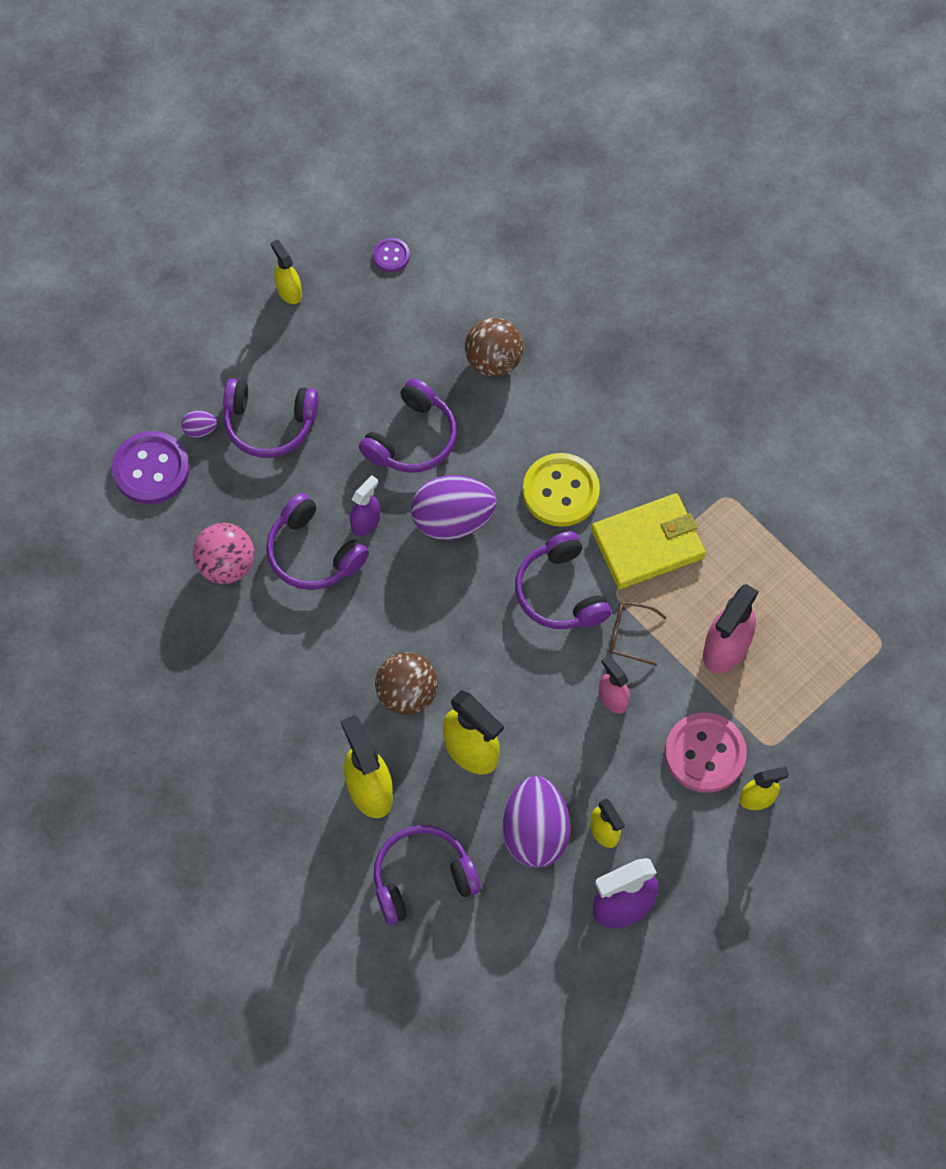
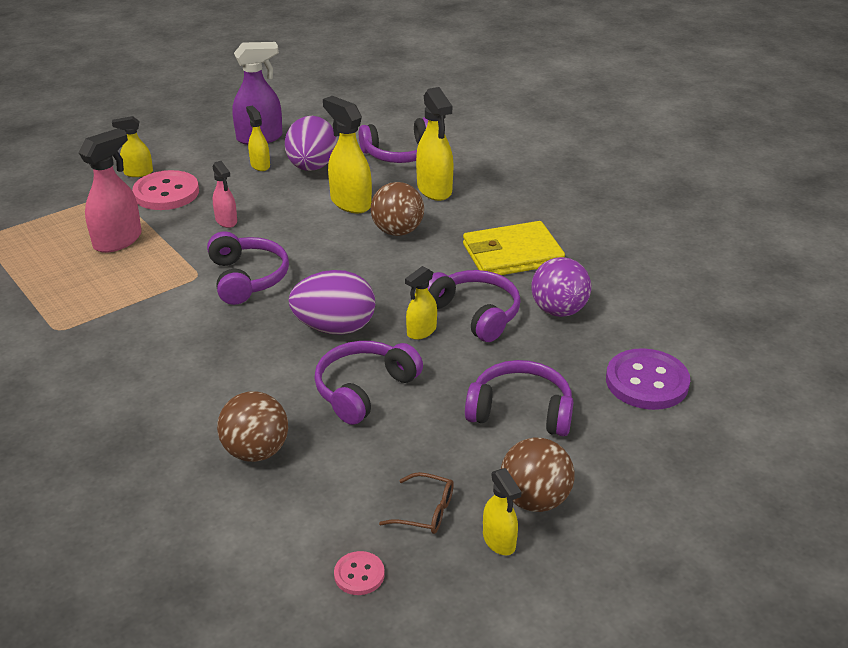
camera: 175 degrees left, 30 degrees down
(200, 430) = (598, 410): purple egg -> none
(227, 565) = (558, 310): pink ball -> purple ball
(260, 330) = (535, 500): none -> brown ball
(366, 522) = (421, 331): purple spray bottle -> yellow spray bottle
(391, 256) = (359, 574): purple button -> pink button
(561, 491) = (221, 342): yellow button -> none
(630, 635) = (196, 252): brown glasses -> brown glasses (425, 511)
(648, 544) = (152, 303): yellow wallet -> yellow wallet (512, 254)

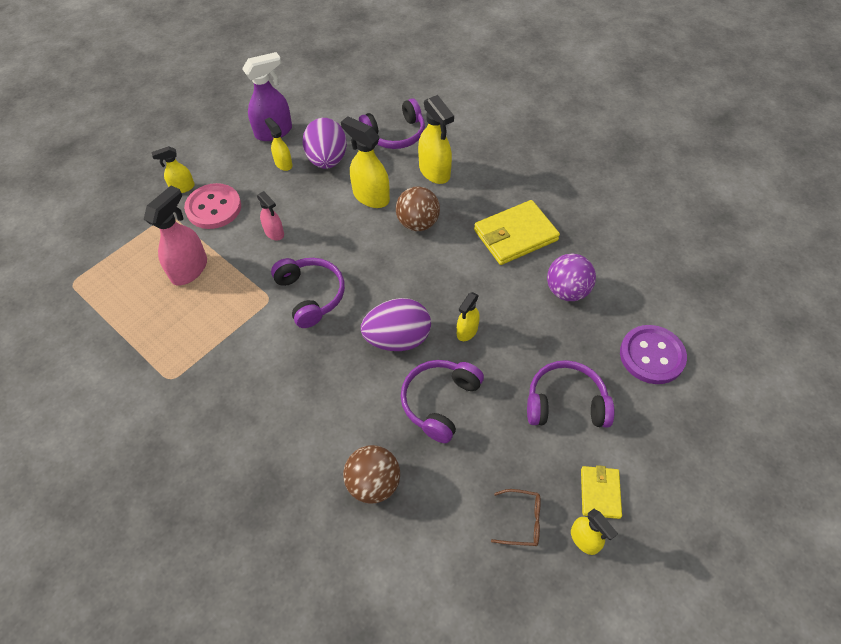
camera: 10 degrees left, 20 degrees up
(359, 574) = (489, 595): pink button -> none
(474, 314) = (503, 305): purple headphones -> none
(535, 500) = (600, 493): brown ball -> yellow wallet

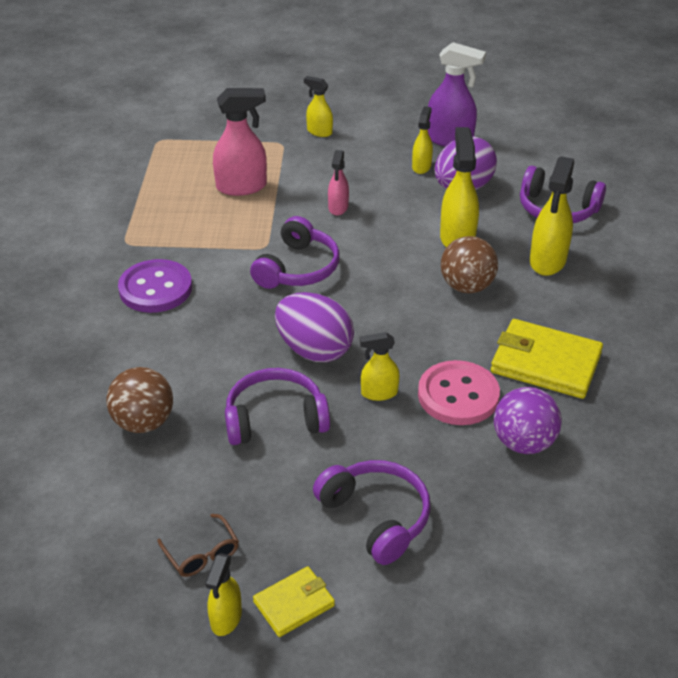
camera: 50 degrees right, 15 degrees down
(214, 208) = (320, 160): pink button -> pink button (458, 395)
(651, 355) = (523, 562): purple button -> purple button (155, 288)

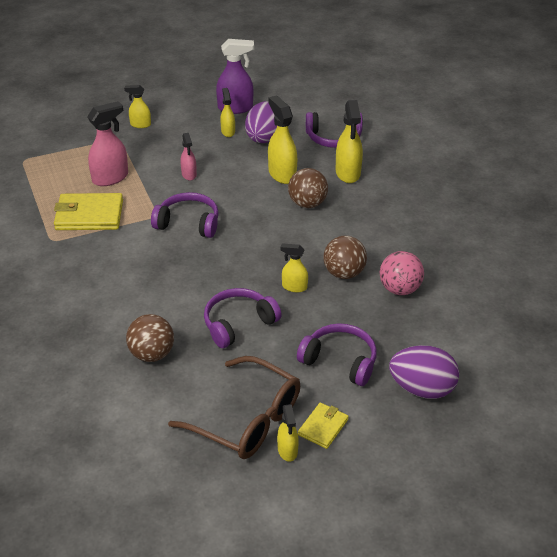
camera: 25 degrees left, 0 degrees up
(155, 288) = (97, 265): purple button -> none
(202, 553) = (247, 419): brown glasses -> brown glasses, size x2.32
(297, 268) = (188, 223): purple headphones -> purple headphones turned 75 degrees counterclockwise
(314, 350) = (235, 273): purple egg -> purple egg (422, 389)
(379, 393) = (294, 287): yellow spray bottle -> yellow spray bottle turned 45 degrees clockwise
(458, 395) = (344, 273): pink button -> brown ball
(523, 442) = (399, 289): purple ball -> pink ball
(545, 363) = (384, 237): yellow wallet -> yellow wallet (89, 215)

